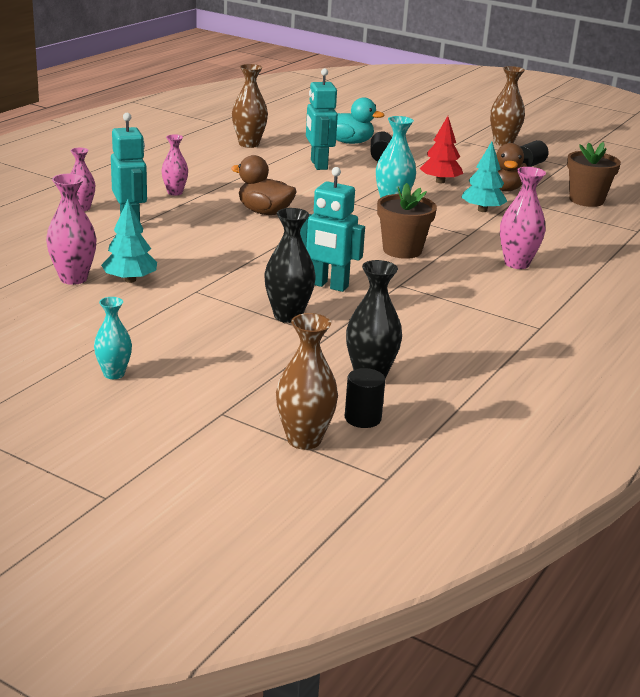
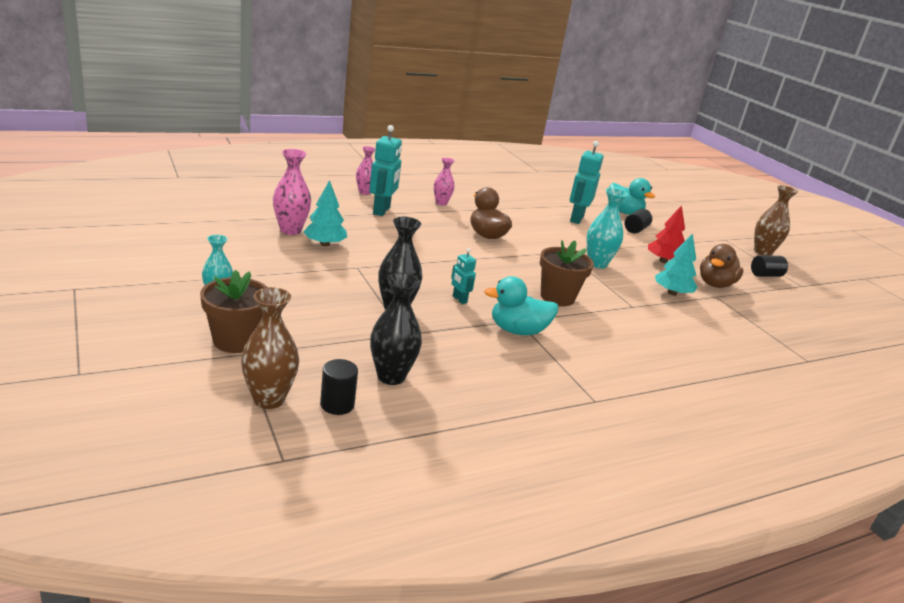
camera: 30 degrees right, 0 degrees up
(249, 144) = (542, 191): brown vase -> none
(328, 285) = (459, 299): turquoise robot -> turquoise robot, size x0.53
(411, 294) = (517, 330): none -> turquoise duck
(517, 264) = (646, 343): pink vase -> none
(586, 200) = (786, 319): brown flower pot -> brown flower pot (235, 340)

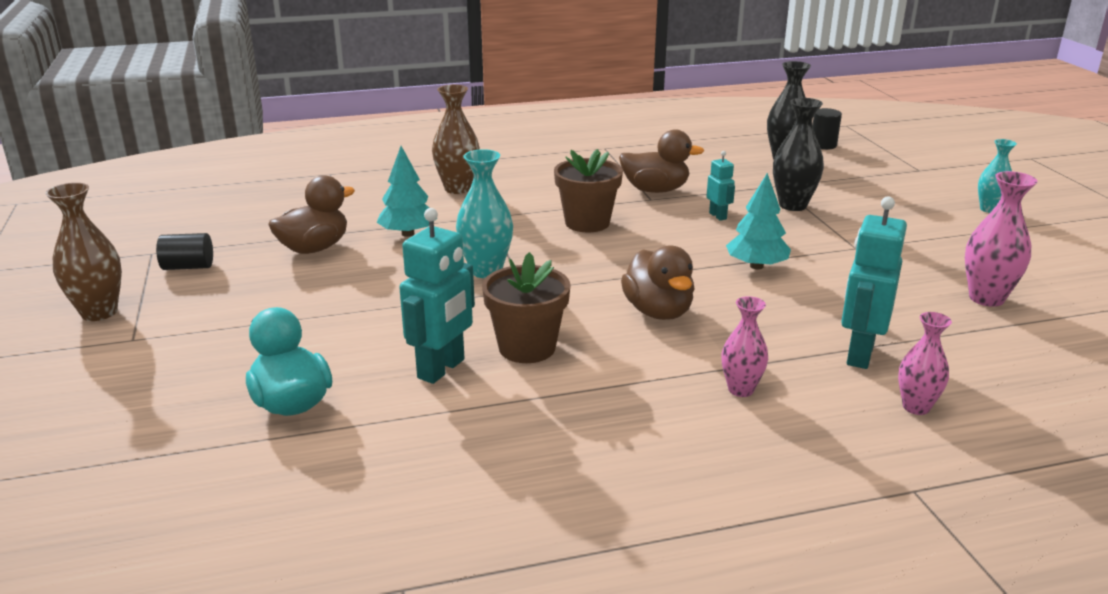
camera: 165 degrees left, 0 degrees up
(235, 340) = (935, 177): brown flower pot -> brown flower pot (527, 348)
(269, 399) = (876, 147): brown vase -> brown vase (457, 189)
(325, 244) = (919, 278): turquoise tree -> turquoise tree (756, 266)
(517, 330) = (655, 190): turquoise duck -> brown duck
(635, 229) = (324, 350): black cylinder -> none
(663, 261) = (355, 282): red tree -> none

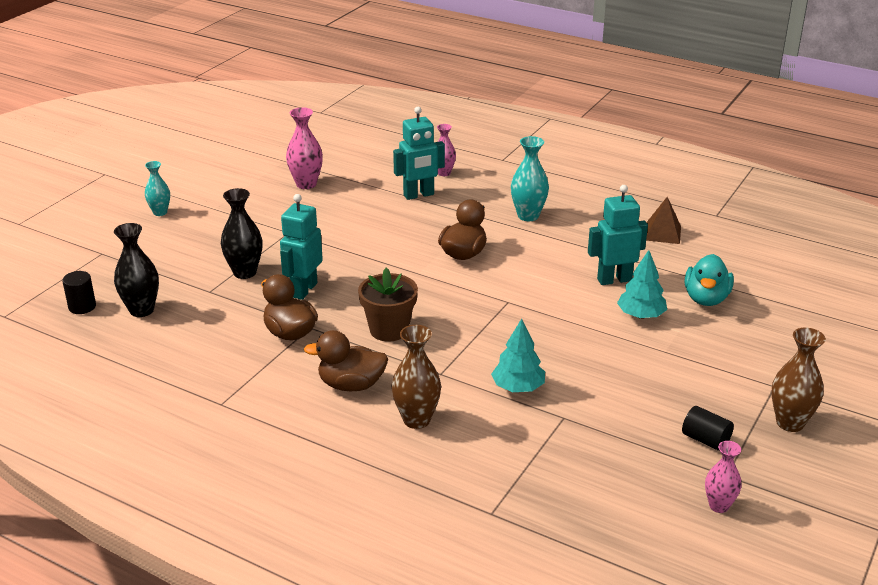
camera: 135 degrees left, 5 degrees up
(314, 248) = (599, 409): brown duck -> brown duck (351, 385)
(459, 484) = (662, 233): none -> brown pyramid
(486, 271) = (511, 326): turquoise vase -> turquoise vase (528, 216)
(527, 348) = (558, 269): brown flower pot -> none
(718, 216) = (304, 290): turquoise robot -> turquoise robot, size x1.89
(741, 389) = (496, 208): pink vase -> pink vase (719, 506)
(756, 266) = (362, 250): turquoise tree -> turquoise tree (641, 315)

